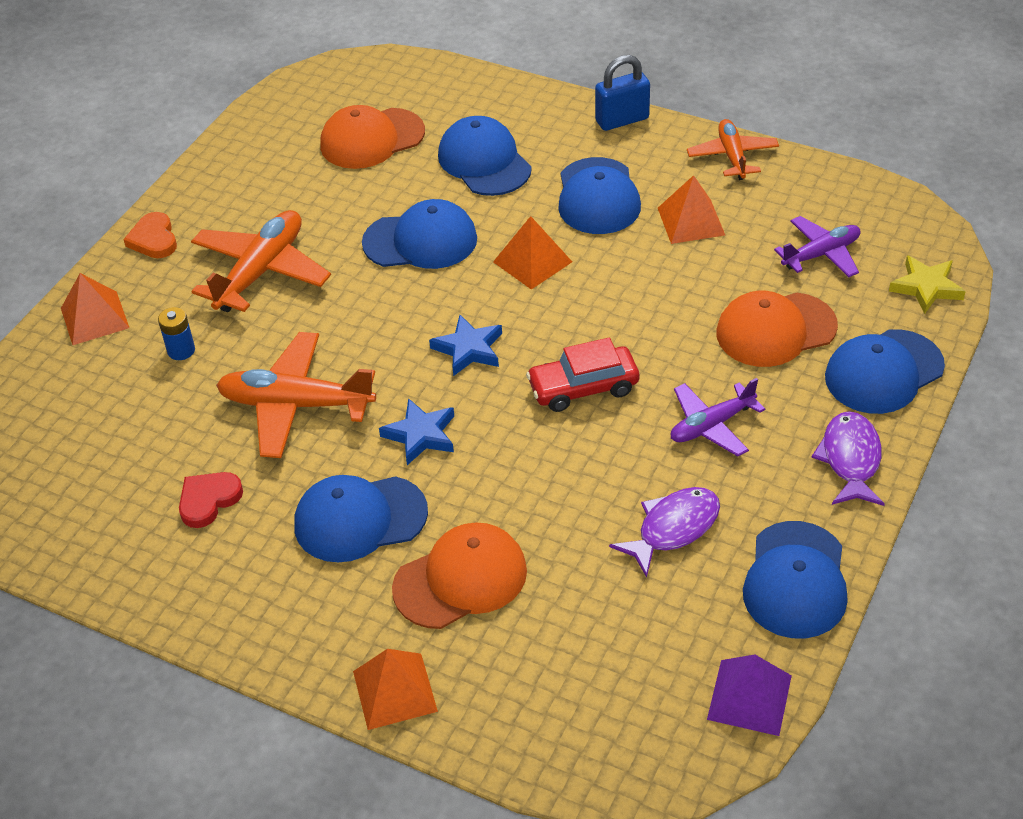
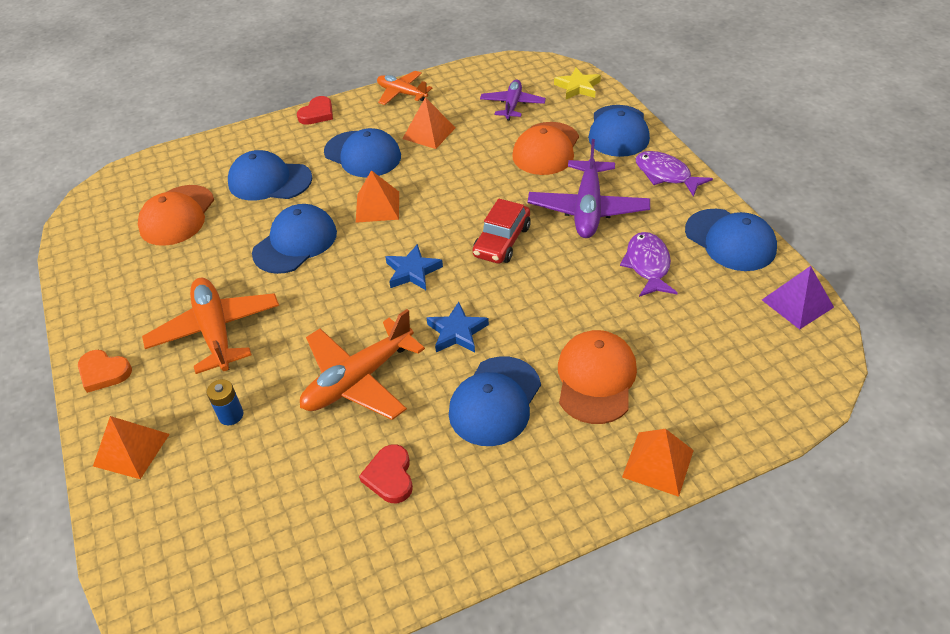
camera: 50 degrees left, 0 degrees up
(622, 120) = (317, 113): blue padlock -> red heart
(711, 425) = (588, 209): purple plane -> purple plane, size x1.60

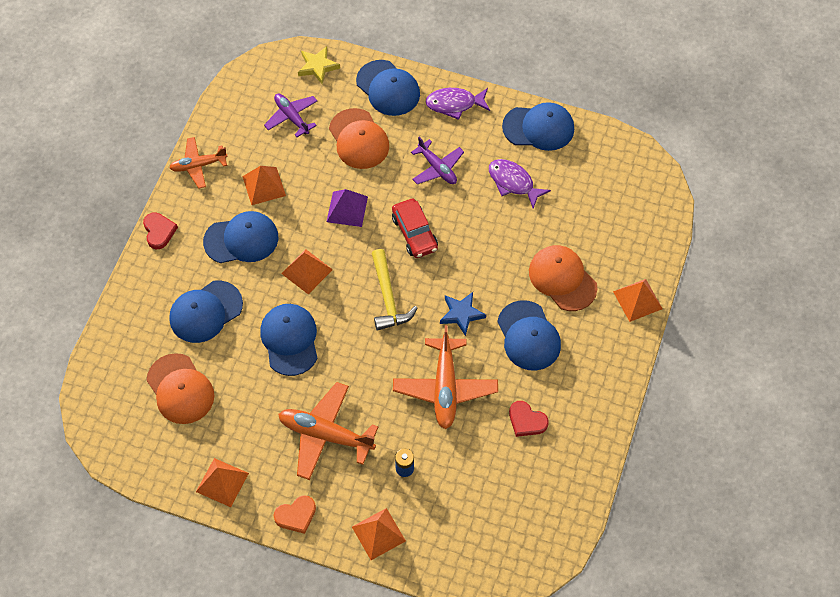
camera: 50 degrees left, 15 degrees up
(101, 300) = (222, 482): none -> orange pyramid
(412, 271) = (388, 298): blue star -> yellow hammer
(588, 209) = (437, 168): purple plane -> purple plane, size x0.63
(797, 303) = (611, 146): purple pyramid -> purple pyramid (347, 209)

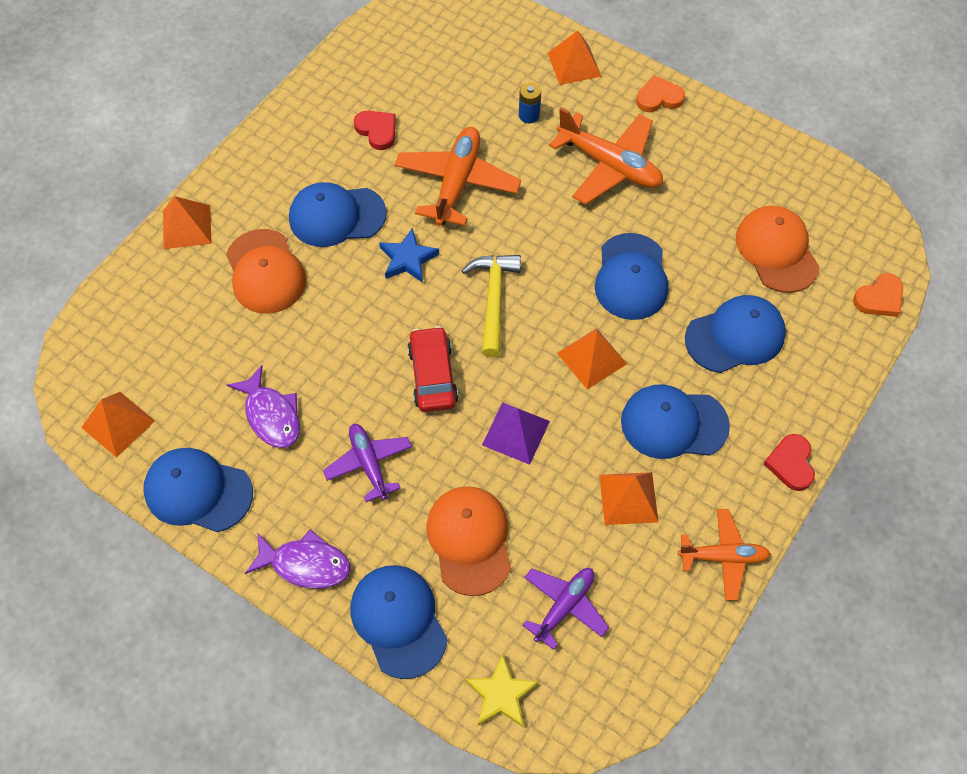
camera: 165 degrees left, 0 degrees up
(99, 368) = (879, 298): none -> orange heart
(222, 482) = (736, 145): orange pyramid -> orange pyramid (118, 424)
(292, 117) = (564, 606): purple plane -> purple plane turned 120 degrees counterclockwise
(528, 336) = (337, 216): blue cap -> blue cap turned 90 degrees counterclockwise

